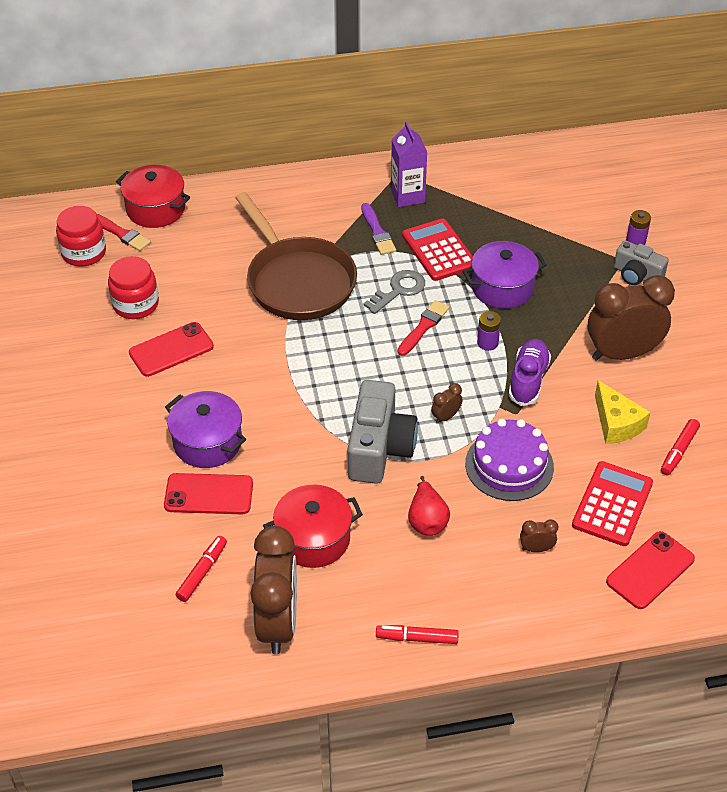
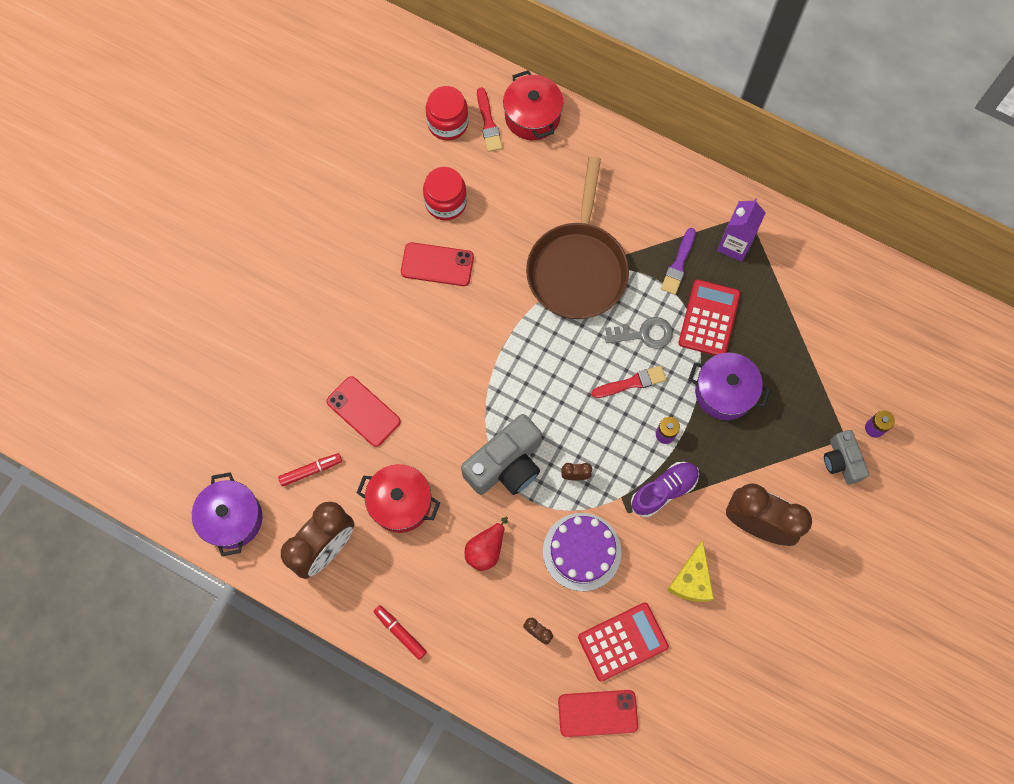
camera: 40 degrees right, 25 degrees up
(207, 442) = (397, 367): purple pot -> purple pot (232, 518)
(679, 451) = (713, 639): red marker -> none

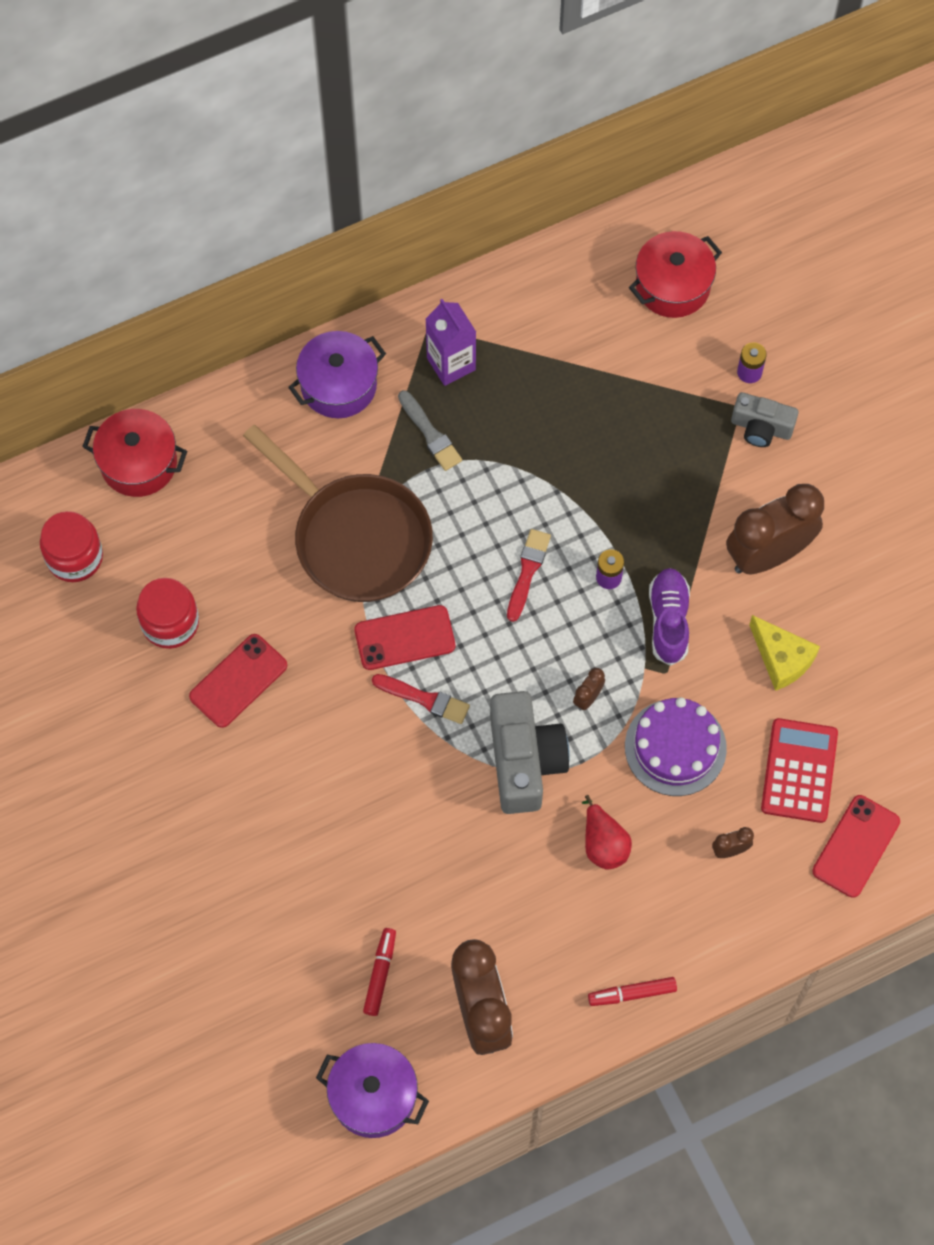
camera: 55 degrees left, 5 degrees down
(363, 411) = (353, 872): red phone -> red phone (404, 638)
(400, 502) = (487, 900): red pot -> red pot (672, 286)
(488, 123) = (109, 514): red brush -> red brush (424, 699)
(644, 334) = (482, 522): grey key -> none
(678, 264) = (430, 434): purple brush -> grey brush
(709, 318) = (514, 446): red calculator -> none
(724, 392) = (605, 487): purple pot -> purple pot (338, 385)

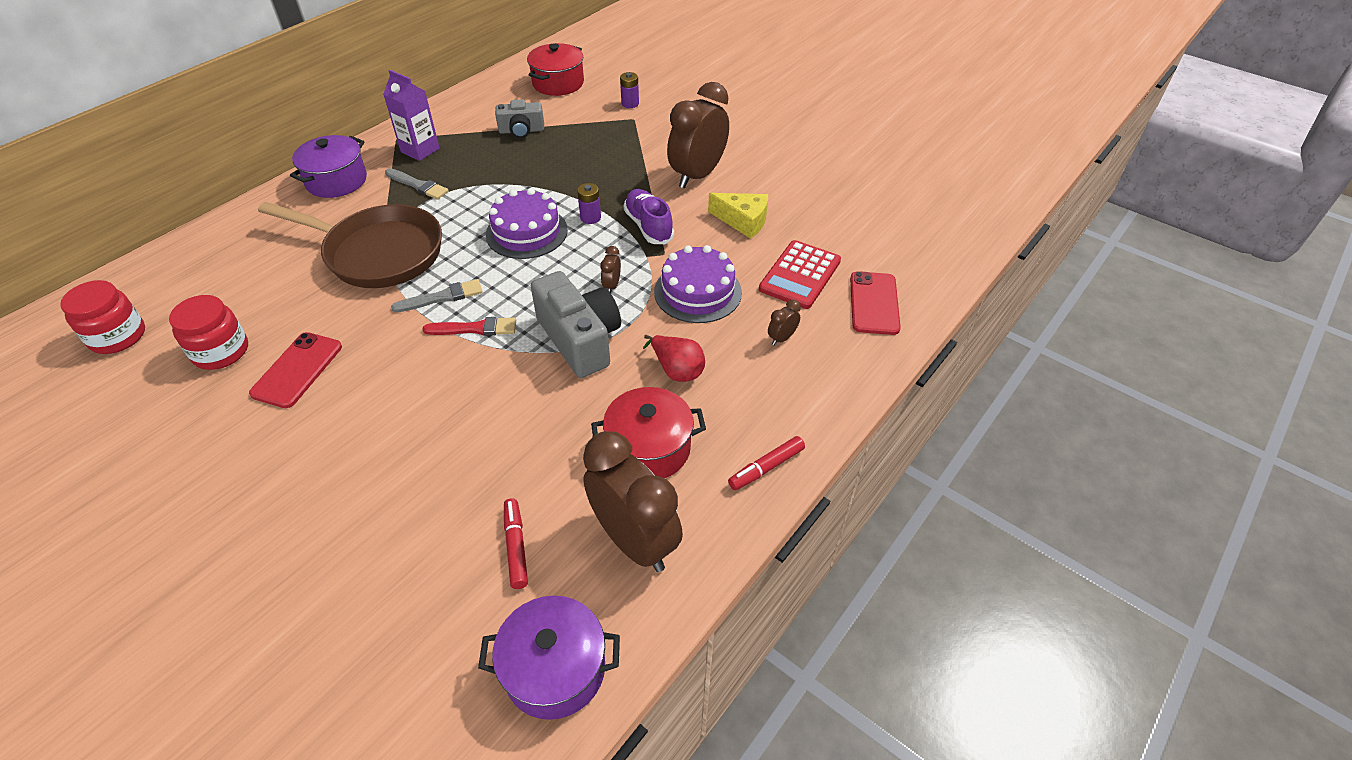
camera: 25 degrees left, 20 degrees down
(139, 463) = (173, 264): red pot -> red pot (649, 448)
(404, 638) = (442, 297): red phone -> grey brush
(527, 571) = (526, 232): red brush -> purple cake
(761, 427) = (653, 123): grey camera -> grey camera (521, 131)
(799, 771) = (800, 275): red calculator -> red calculator turned 135 degrees counterclockwise

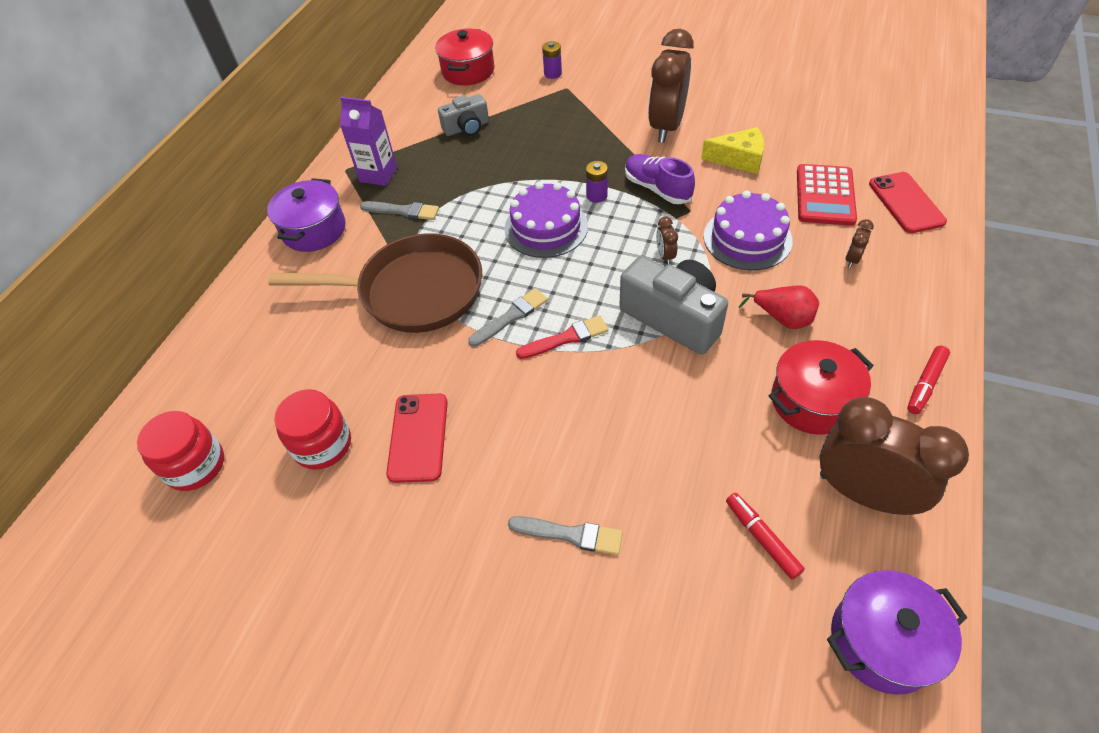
camera: 15 degrees left, 5 degrees up
(359, 487) = (570, 534): none -> grey brush

